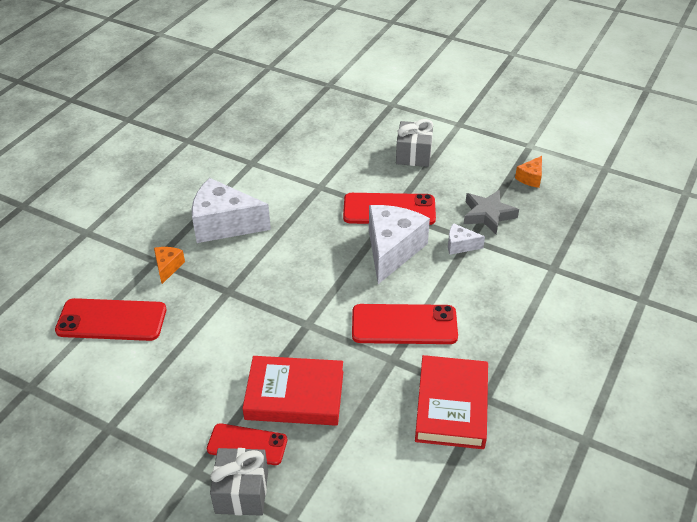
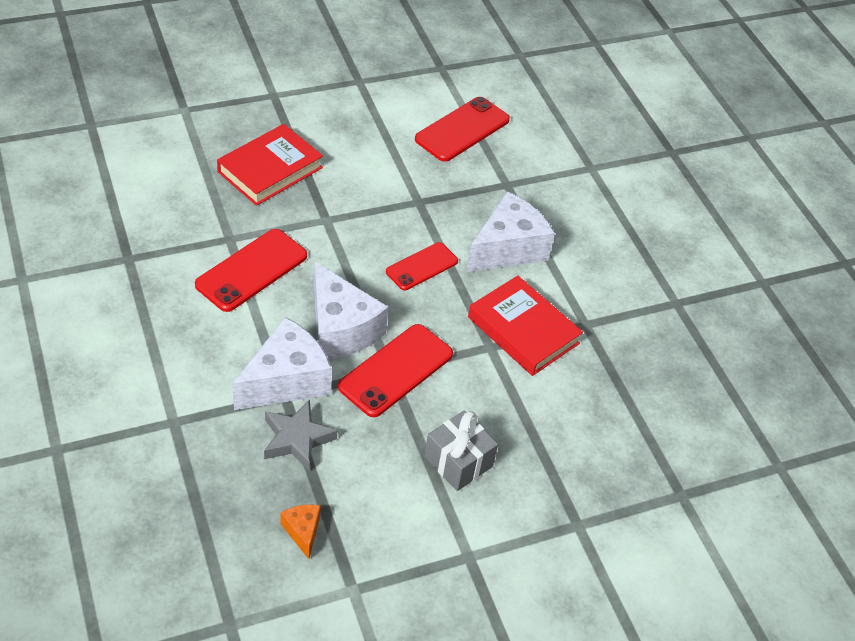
camera: 125 degrees right, 5 degrees up
(168, 267) = (489, 186): orange cheese -> none
(241, 492) = (232, 103): grey gift -> none
(247, 444) = (262, 126): red phone -> red phone (422, 266)
(452, 406) = (148, 236): red book -> red book (523, 330)
(460, 245) = (286, 380): white cheese -> white cheese, size x2.14

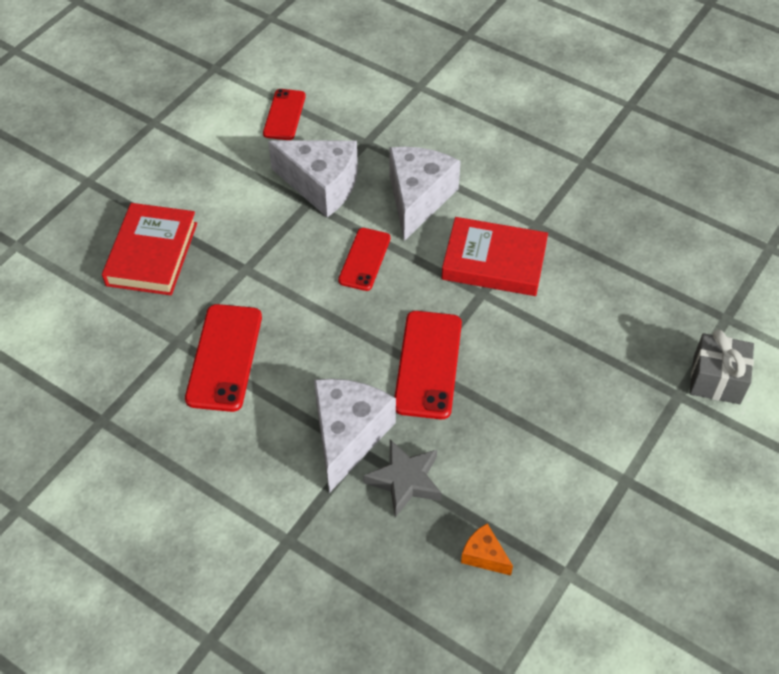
camera: 30 degrees left, 5 degrees up
(340, 329) = (350, 359): white cheese -> white cheese (321, 185)
(458, 461) = (547, 407): grey gift -> grey gift (716, 380)
(462, 130) = (284, 115): red phone -> red phone, size x0.65

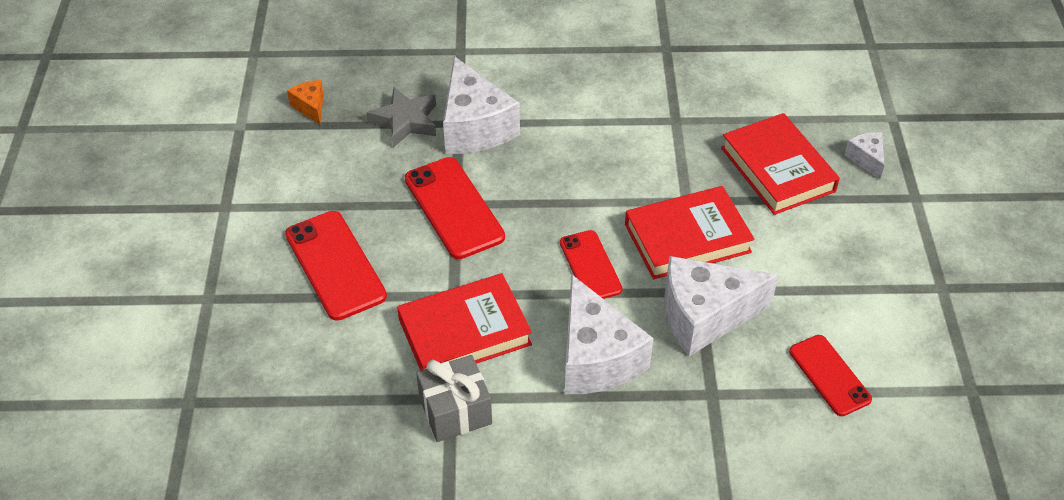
camera: 145 degrees right, 5 degrees down
(80, 225) = (866, 159): none -> white cheese
(224, 357) = (625, 128): red phone -> red phone (335, 265)
(276, 241) = (687, 238): none -> red book
(484, 556) = (310, 107): orange cheese -> orange cheese turned 120 degrees counterclockwise
(716, 380) = (175, 331): grey gift -> grey gift (455, 411)

